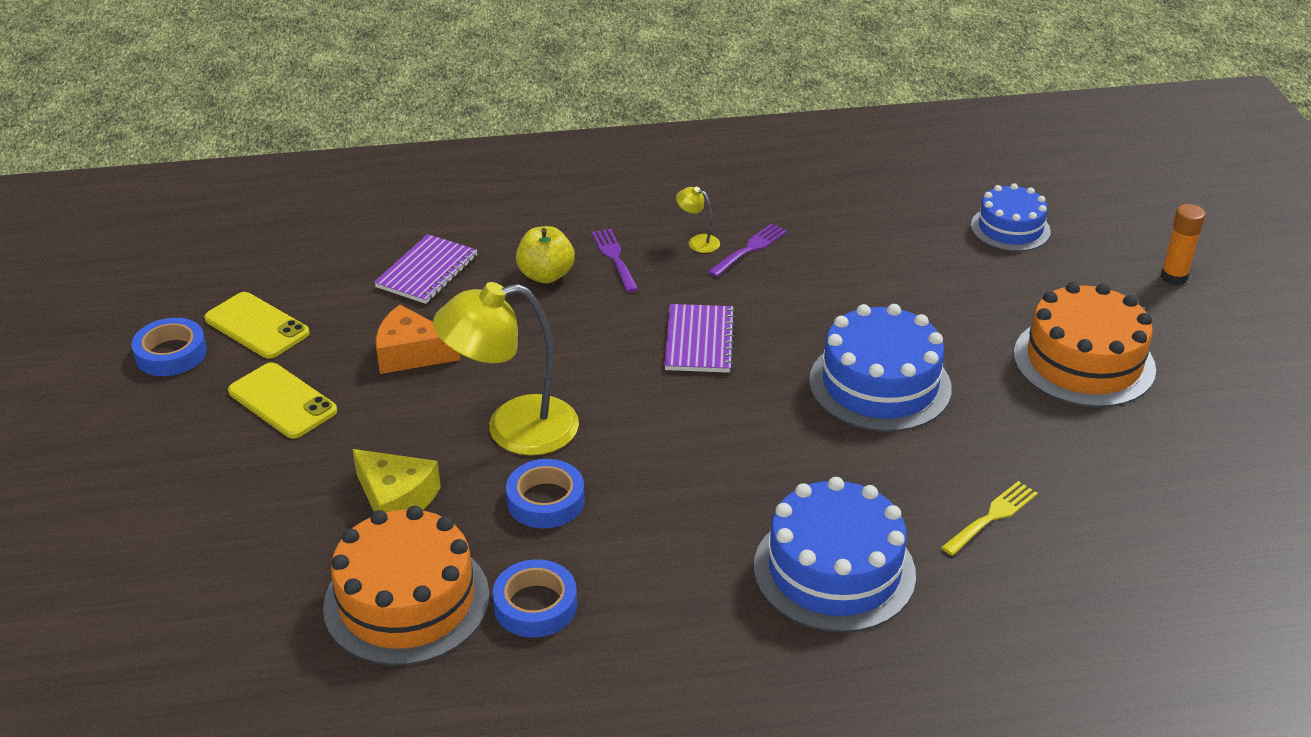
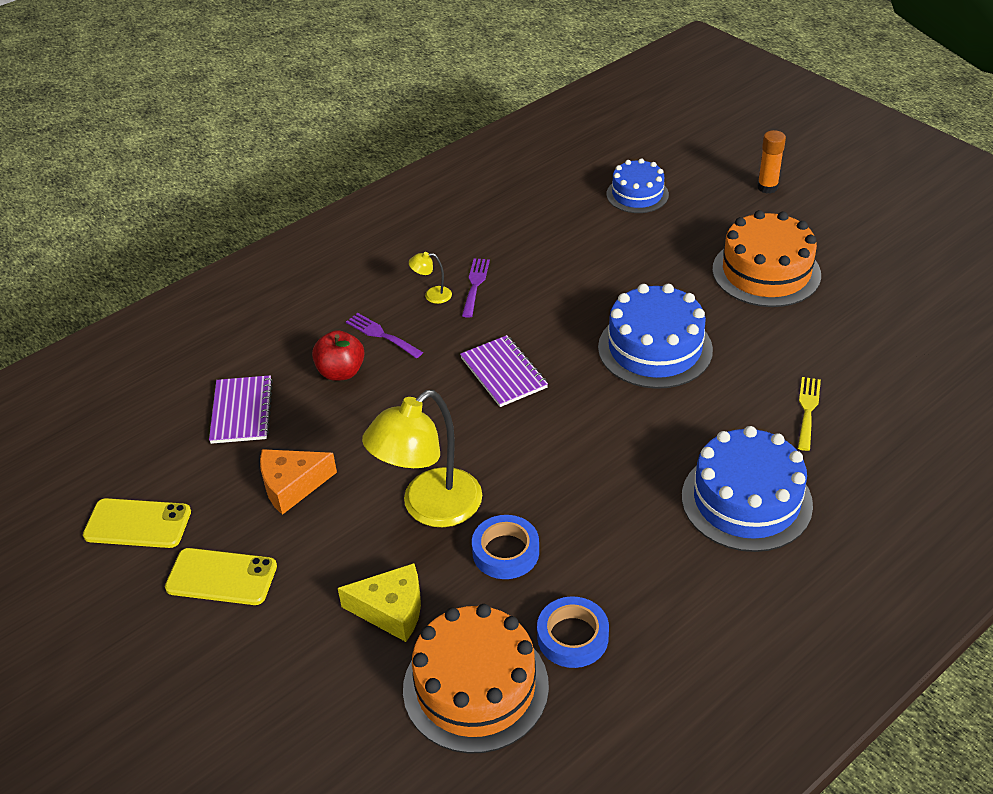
camera: 30 degrees left, 5 degrees up
(171, 353) = (82, 584): blue tape -> none
(546, 275) = (341, 372): yellow apple -> red apple

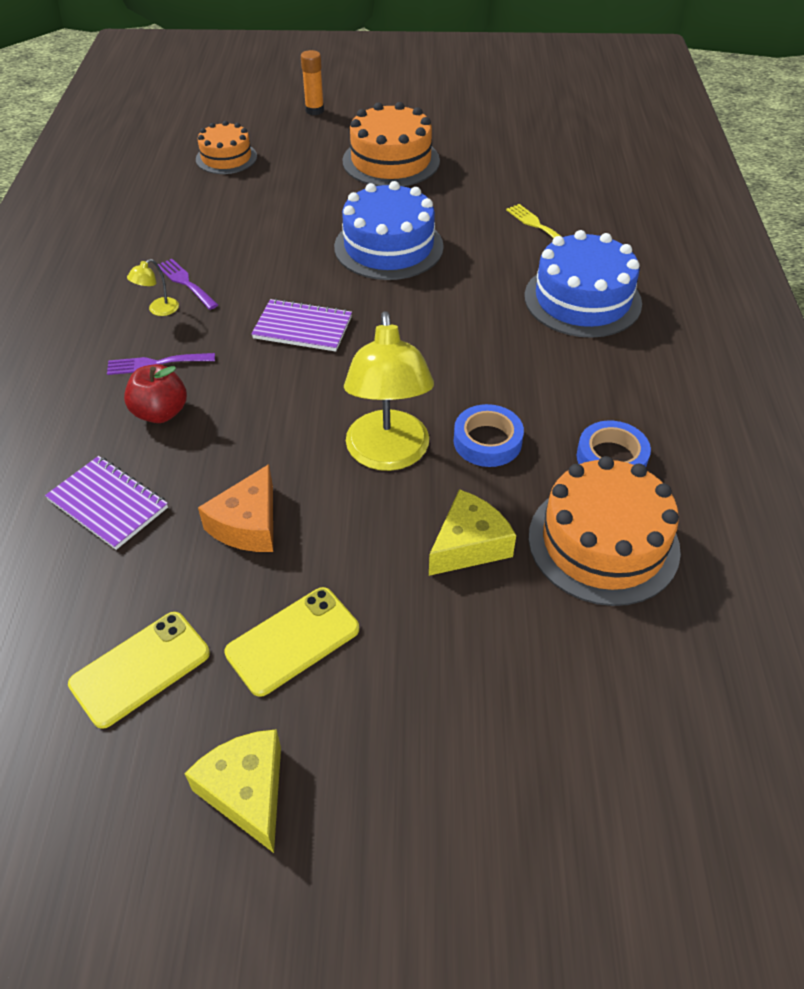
camera: 50 degrees left, 5 degrees up
(97, 636) = (247, 791): none -> yellow cheese
(637, 194) = (226, 158): blue cake -> orange cake

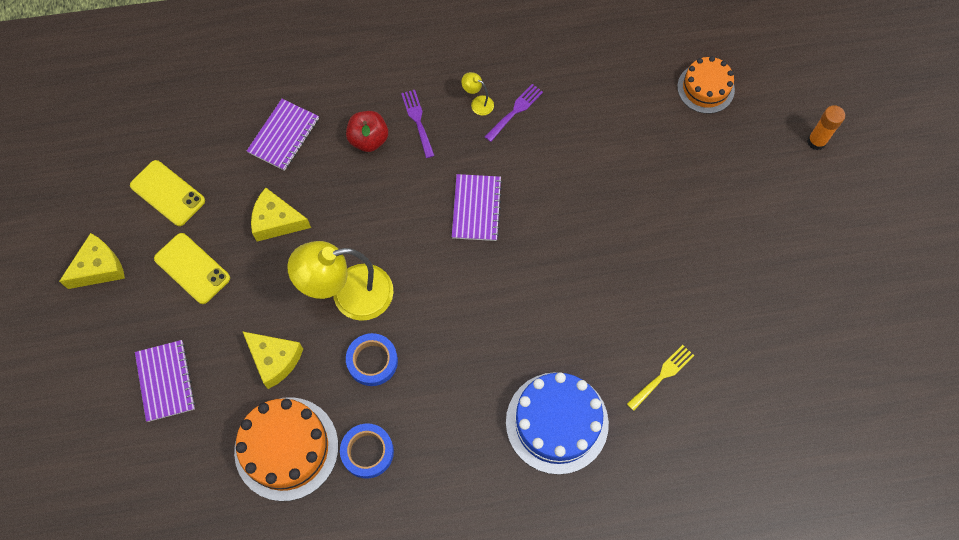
camera: 80 degrees right, 20 degrees up
(248, 524) = (276, 221): orange cheese -> yellow cheese
(388, 247) = (598, 252): blue cake -> none
(391, 161) = (741, 229): orange cake -> none
(483, 692) = (165, 381): none -> purple notebook

